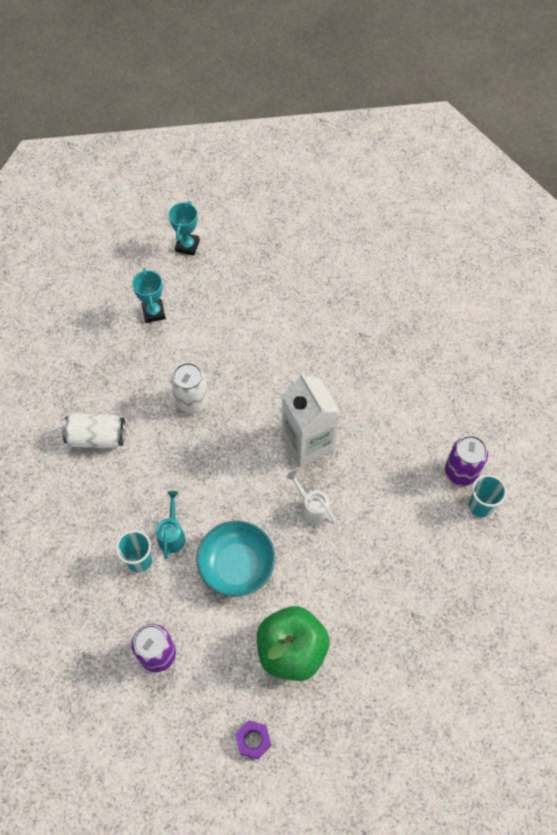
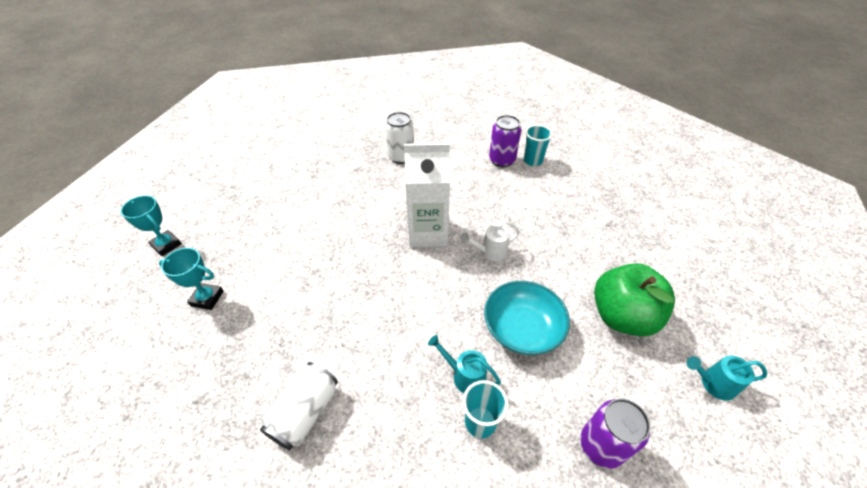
camera: 65 degrees left, 15 degrees down
(192, 401) = (329, 301): white can -> white can (401, 157)
(253, 740) = (712, 383): purple nut -> turquoise watering can

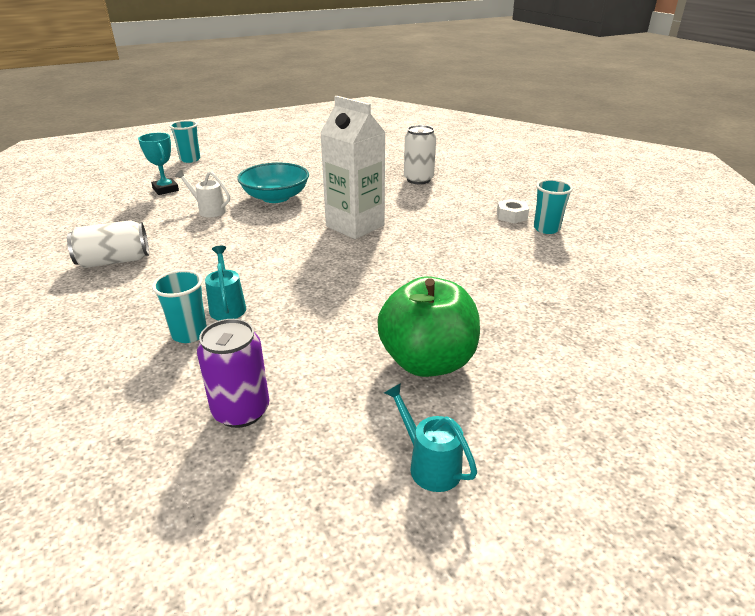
camera: 45 degrees right, 15 degrees down
(166, 245) = (190, 159): turquoise trophy -> turquoise cup
(490, 252) = (383, 259): white watering can -> white watering can (208, 210)
(502, 160) = (511, 216): purple can -> white nut
(522, 329) = (319, 312): turquoise bowl -> turquoise bowl (275, 197)

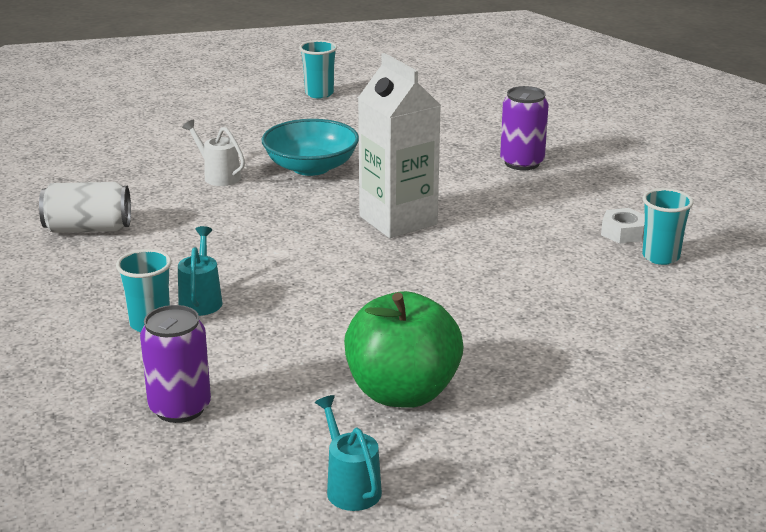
camera: 15 degrees right, 5 degrees down
(165, 189) = (172, 140): turquoise trophy -> none
(190, 159) = (217, 97): turquoise cup -> turquoise cup (319, 94)
(418, 179) = (522, 163): white can -> purple can

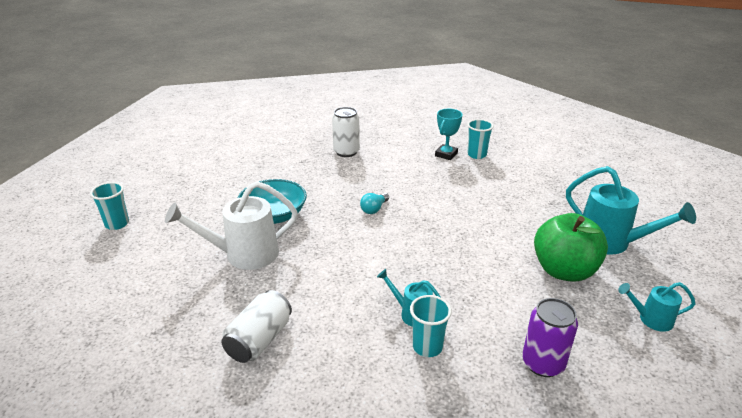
camera: 60 degrees left, 5 degrees up
(218, 176) = (243, 254): white watering can -> white watering can, size x1.88
(319, 94) = (173, 179): turquoise cup -> turquoise cup (117, 224)
(398, 220) = (374, 209): white carton -> turquoise light bulb
(522, 163) = (346, 152): purple can -> white can
(530, 425) = (611, 242): none -> turquoise watering can
(623, 233) = (446, 154): white nut -> turquoise trophy

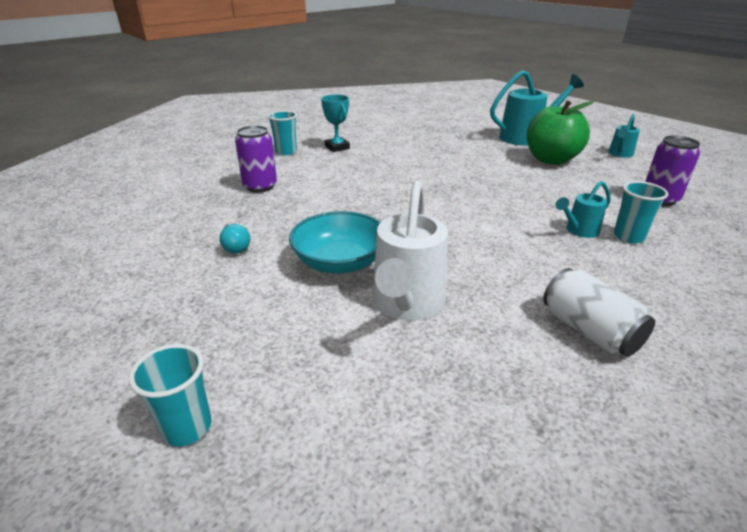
camera: 60 degrees left, 0 degrees up
(346, 152) = (260, 186): white can -> purple can
(374, 209) = (392, 202): turquoise light bulb -> turquoise light bulb (235, 247)
(477, 155) = (355, 137): turquoise cup -> turquoise cup (286, 152)

